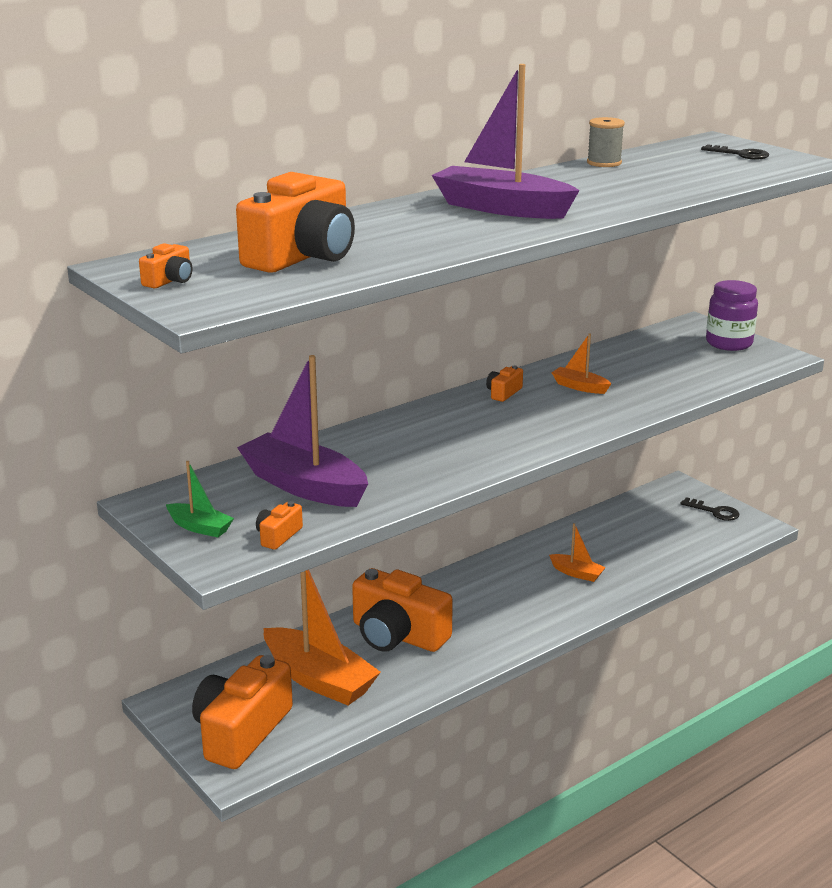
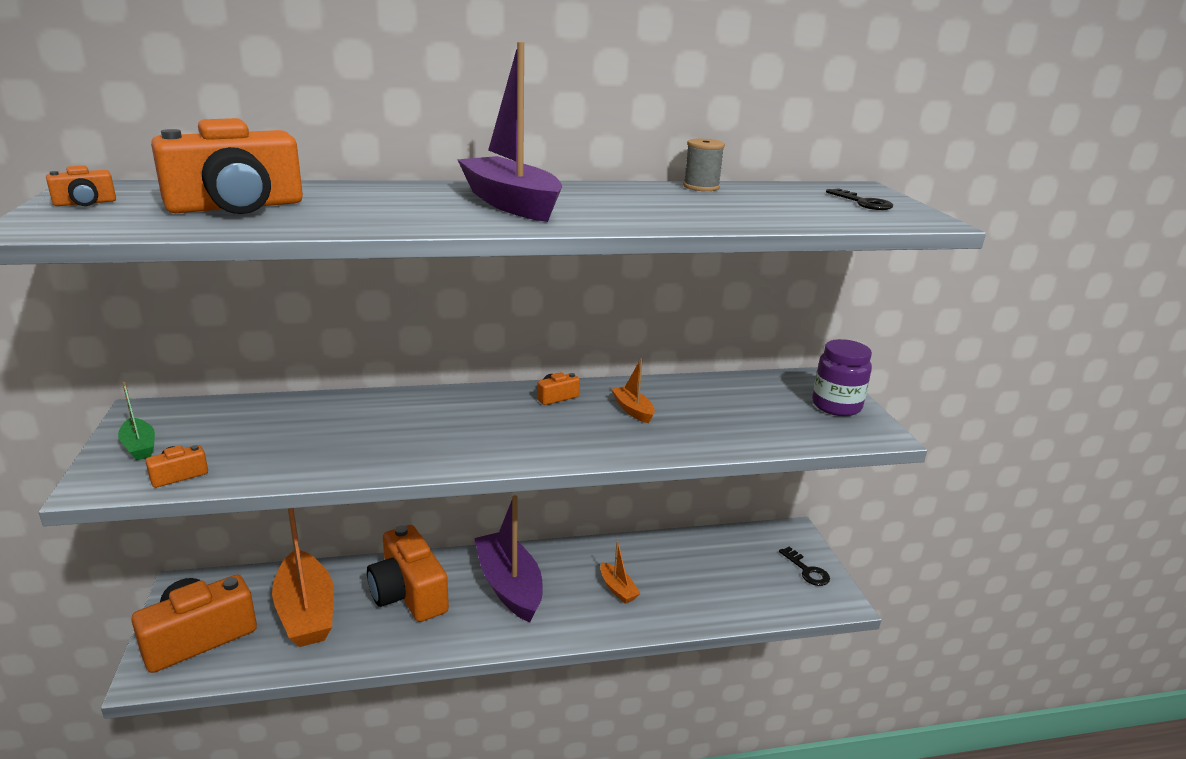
camera: 25 degrees right, 0 degrees up
(304, 486) = (271, 434): purple boat -> purple boat (509, 586)

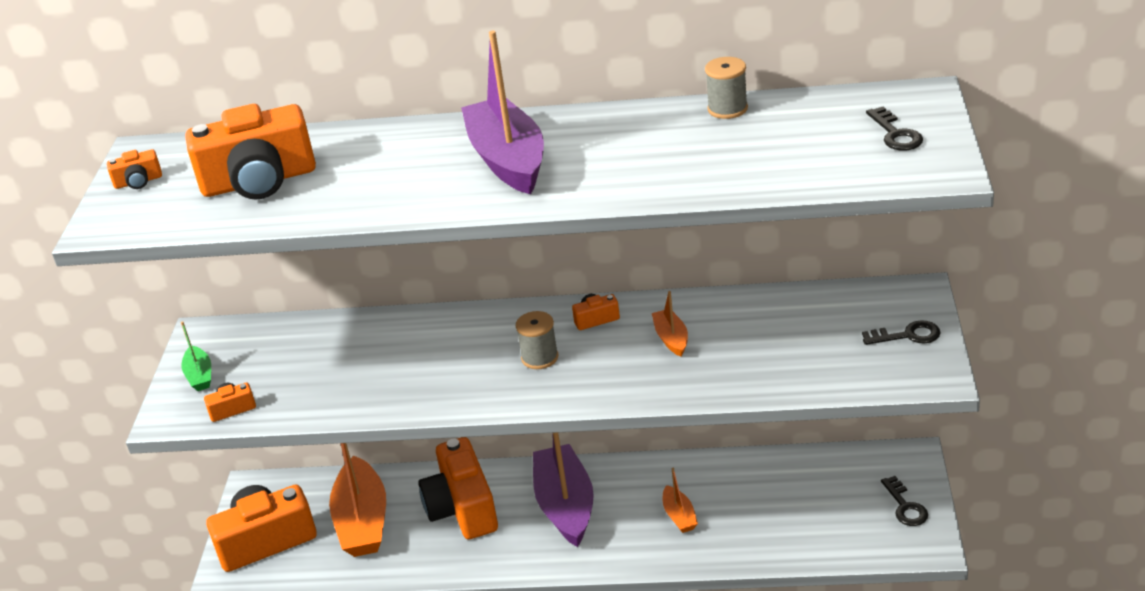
camera: 20 degrees right, 10 degrees up
(512, 426) = (540, 357): none -> grey spool
(836, 406) = (907, 335): purple jar -> black key

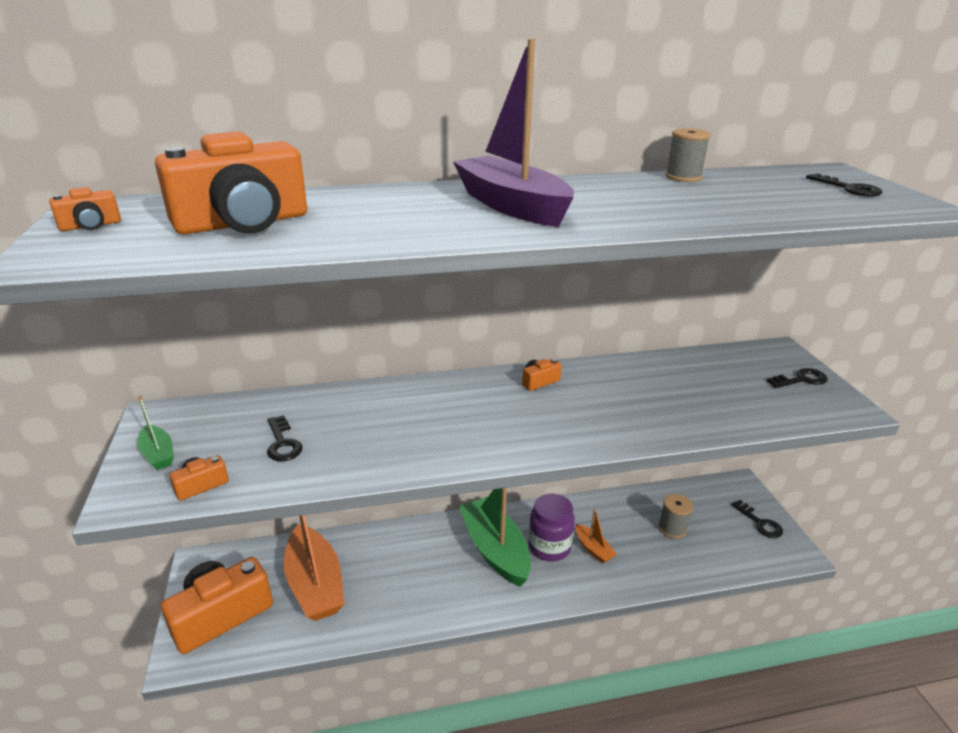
camera: 20 degrees left, 5 degrees down
(311, 372) = (282, 443): none -> black key
(462, 508) = (405, 561): orange camera -> none
(540, 357) = (506, 415): grey spool -> grey spool (672, 528)
(565, 505) = (495, 550): purple boat -> green boat
(629, 508) = (549, 547): none -> purple jar
(671, 338) = (614, 393): orange boat -> none

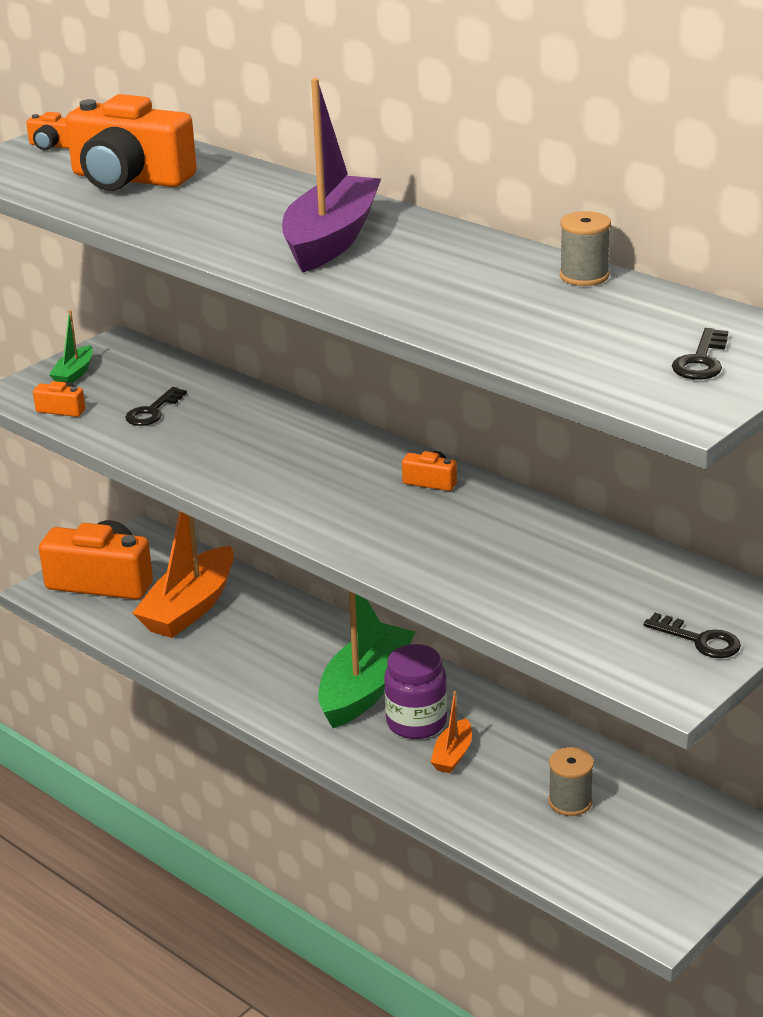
camera: 55 degrees right, 0 degrees up
(760, 523) = (681, 873): black key -> none

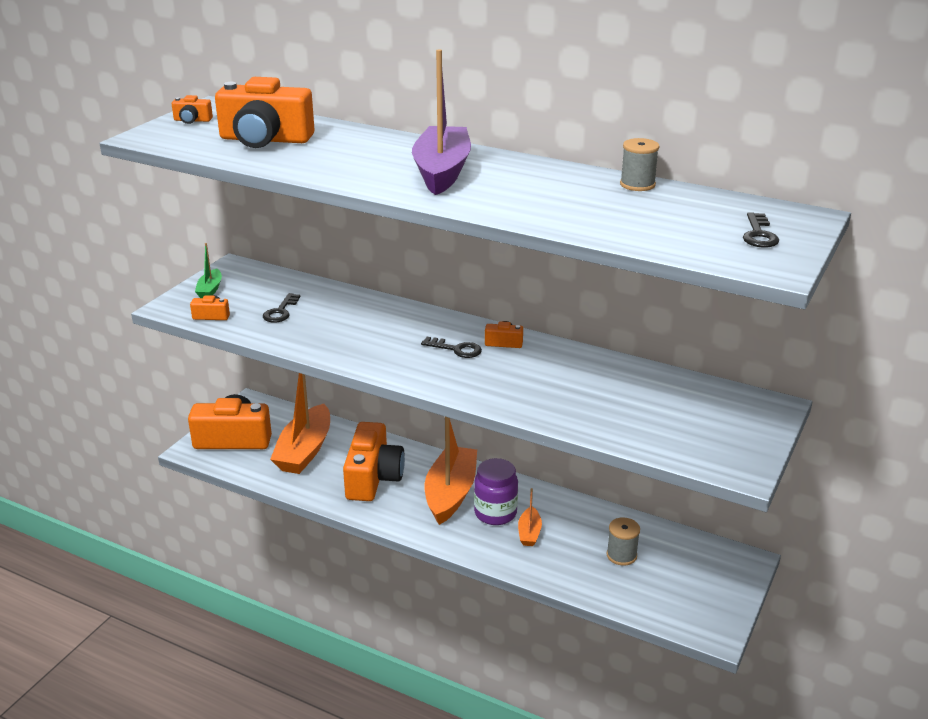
camera: 15 degrees left, 0 degrees up
(268, 655) = (373, 478): none -> orange camera
(365, 688) = (451, 493): green boat -> orange boat
(699, 640) = (741, 433): black key -> black key (456, 349)

